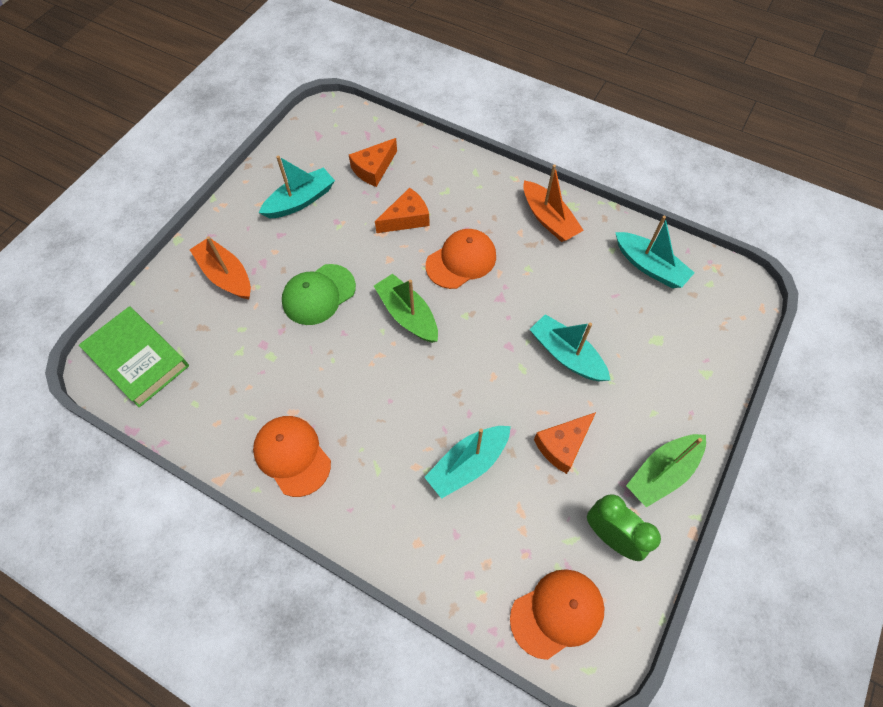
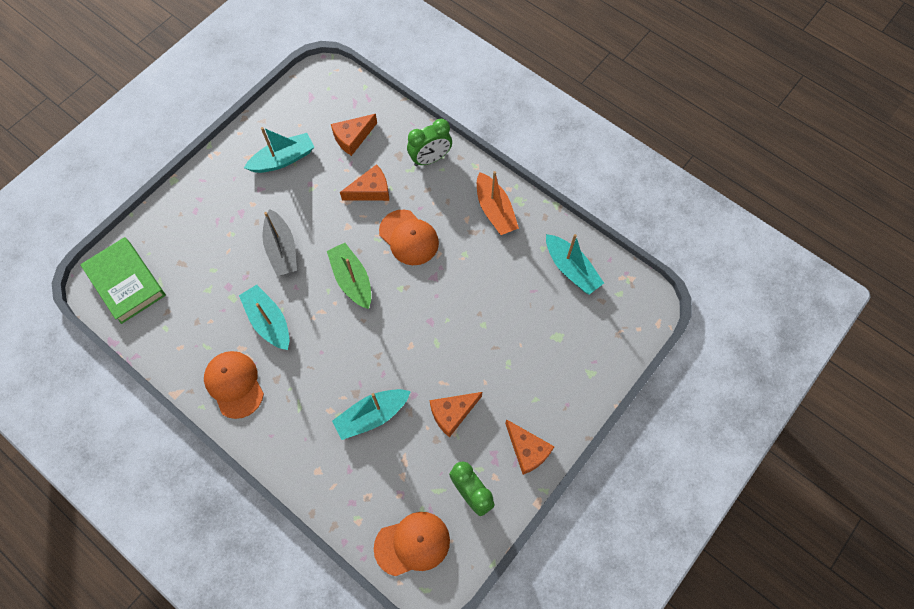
camera: 10 degrees right, 5 degrees up
(226, 275) = (208, 219): orange boat -> none
(318, 294) = (282, 249): green cap -> grey boat
(461, 260) = (409, 237): orange cap -> orange cap turned 75 degrees clockwise
(464, 178) = (430, 159): none -> green clock
(566, 355) = (476, 337): turquoise boat -> turquoise boat (268, 321)
(662, 473) = (527, 450): green boat -> orange cheese

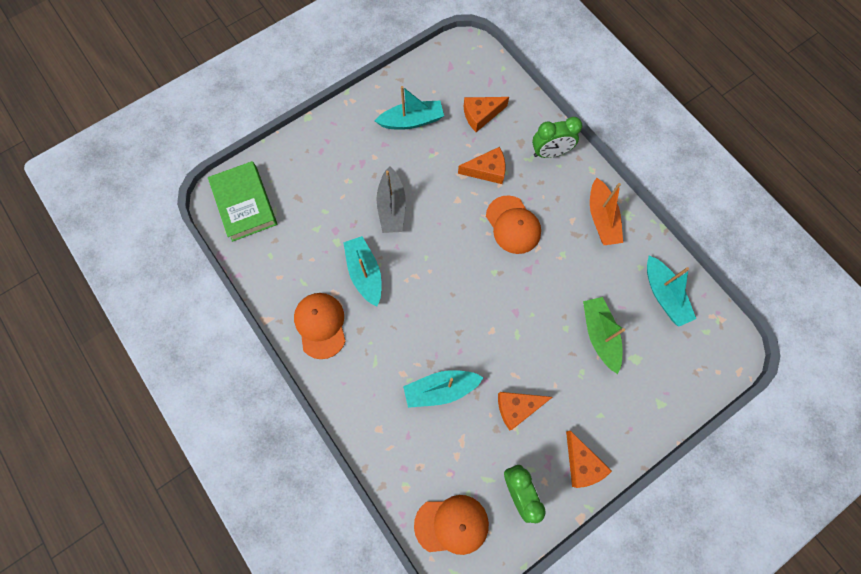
camera: 15 degrees right, 5 degrees up
(352, 279) = (450, 252): green boat -> green boat (599, 335)

